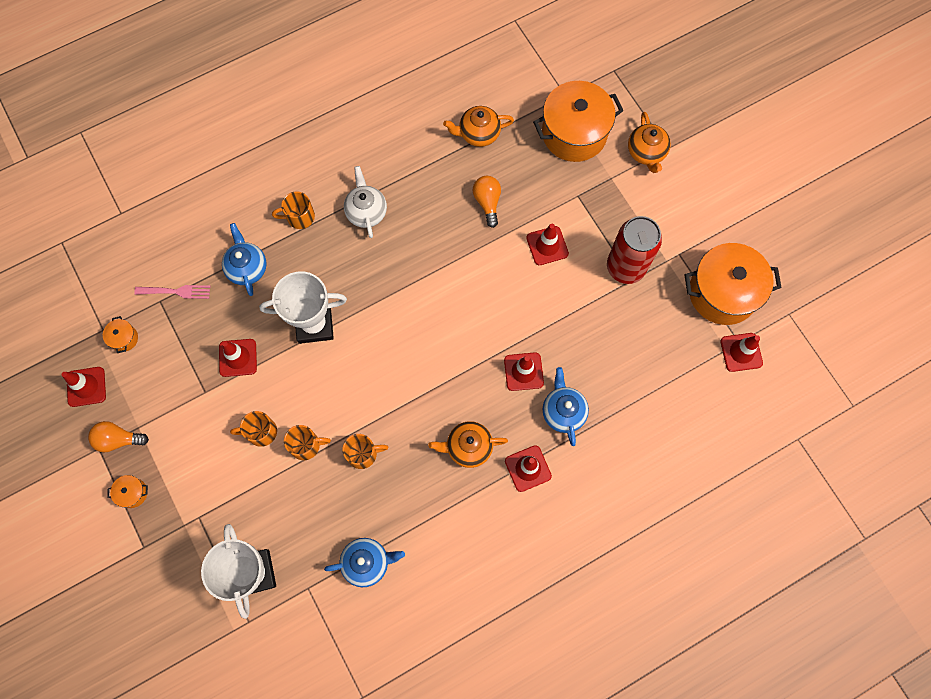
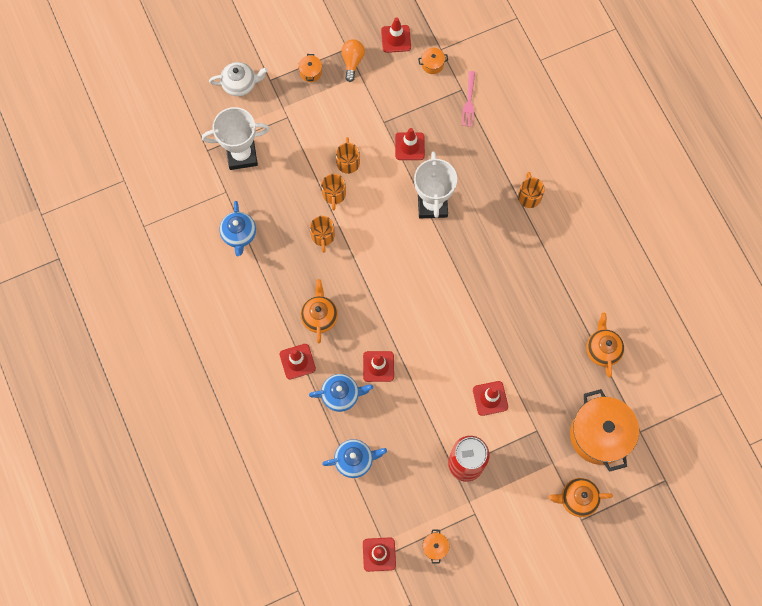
camera: 95 degrees right, 0 degrees up
(247, 268) = (486, 154): blue teapot -> blue teapot (354, 460)
(366, 211) = (531, 250): white teapot -> white teapot (240, 84)
(487, 202) = (534, 351): orange light bulb -> none
(722, 293) = (435, 547): orange pot -> orange pot, size x0.40

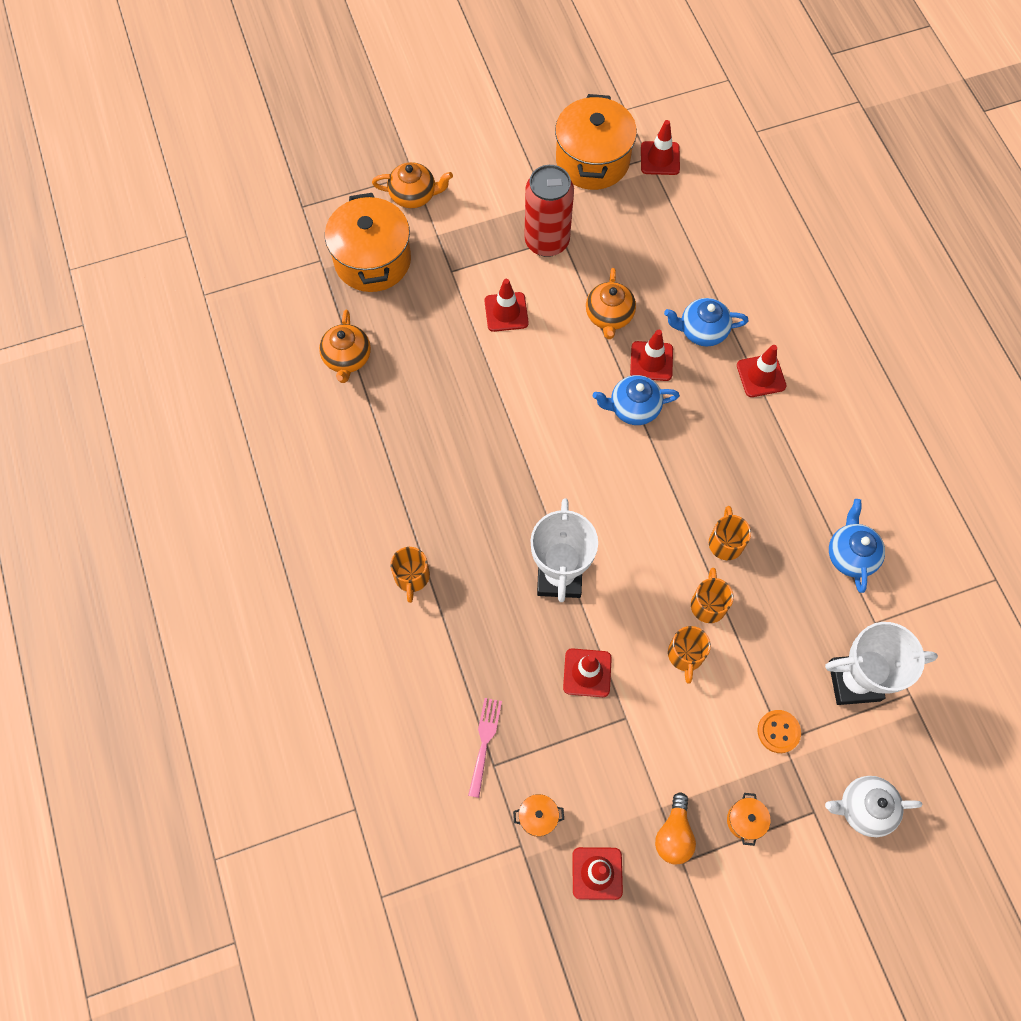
camera: 175 degrees left, 5 degrees down
(290, 122) = (778, 731): none -> orange button
(319, 316) = (730, 430): orange teapot -> orange teapot (609, 316)
(354, 460) = (686, 256): blue teapot -> blue teapot (633, 408)
(435, 547) = (592, 160): orange pot -> orange pot, size x2.48

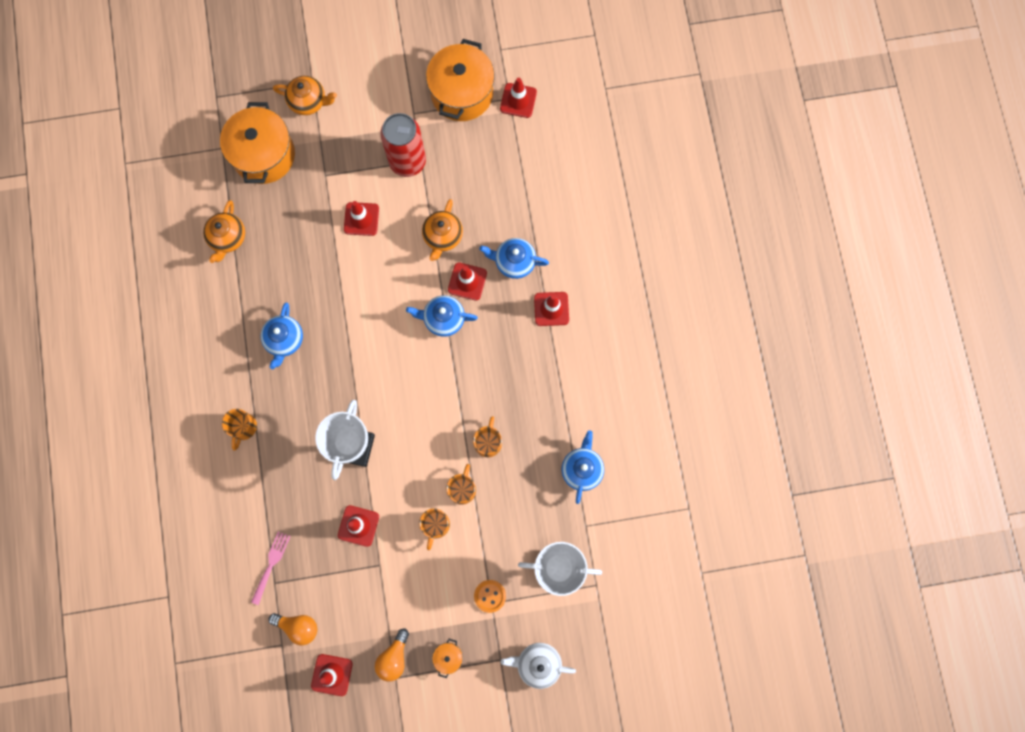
camera: 10 degrees right, 10 degrees up
(442, 464) = (284, 340): none -> blue teapot
(538, 817) = (298, 626): orange pot -> orange light bulb

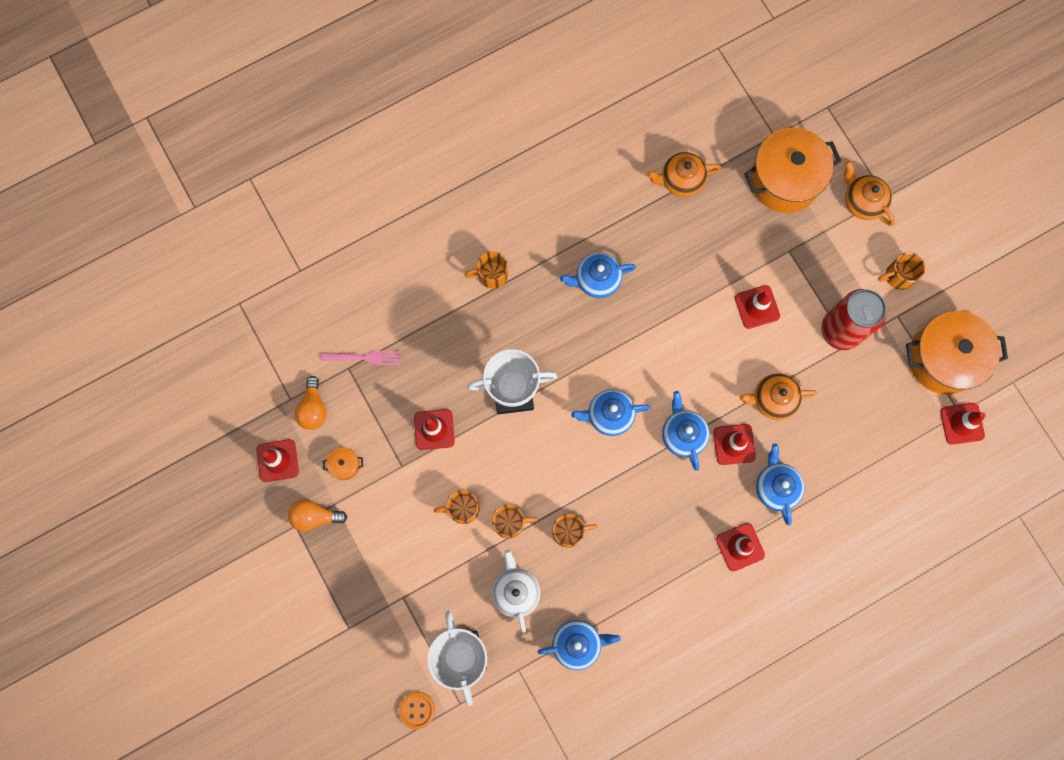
camera: 70 degrees right, 0 degrees up
(308, 101) = (862, 202): orange teapot -> orange teapot turned 150 degrees clockwise
(381, 99) = (898, 276): none -> orange mug
(404, 373) = (609, 415): none -> blue teapot
(448, 656) = (334, 572): orange pot -> orange pot (345, 465)
(490, 596) = (410, 593): orange button -> orange button (417, 710)
(538, 664) = (357, 669): white teapot -> white teapot (516, 591)

